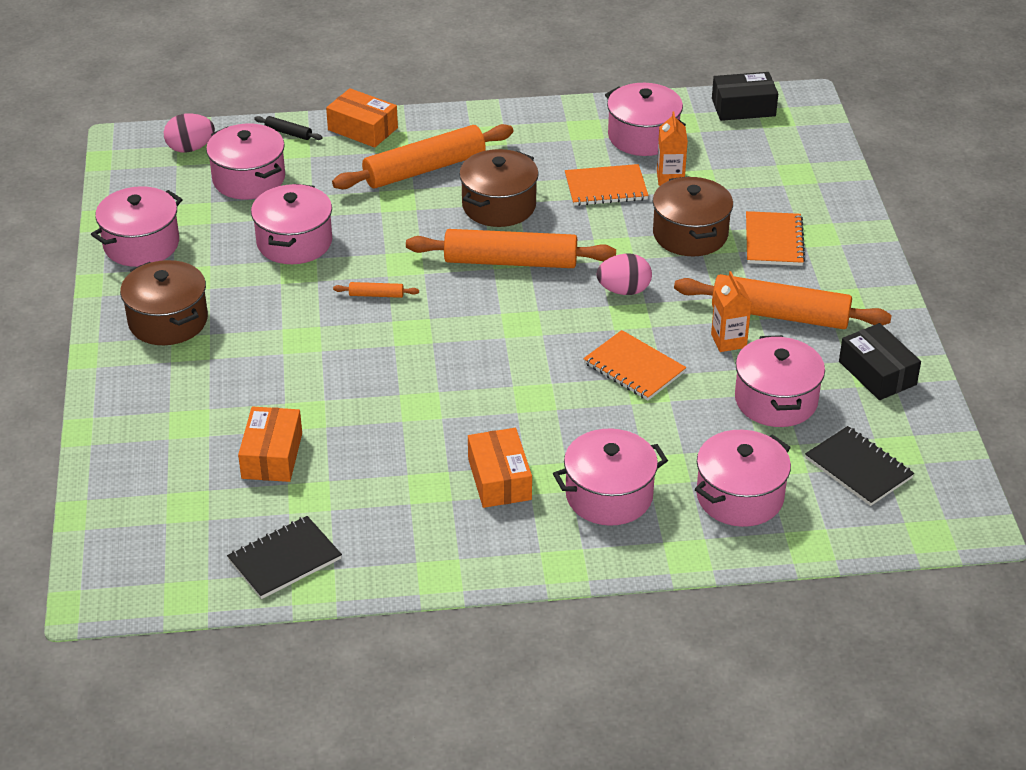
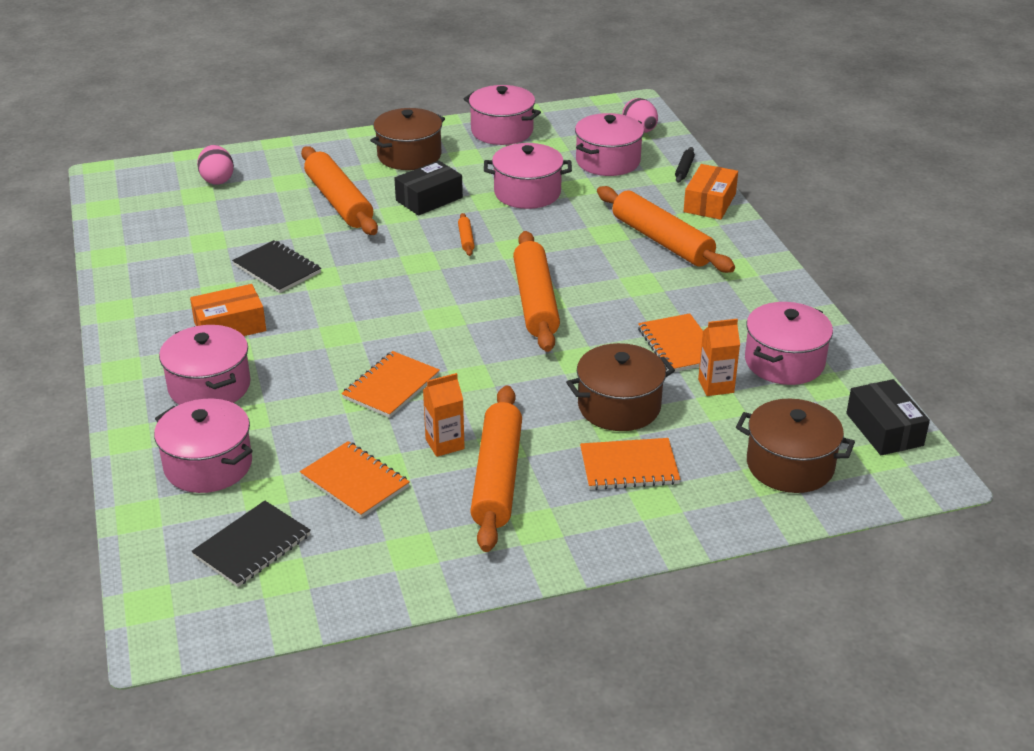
camera: 80 degrees right, 5 degrees down
(256, 384) = (339, 201): none -> orange rolling pin
(272, 456) = (254, 219): orange box -> none
(285, 560) = (138, 240): black notebook -> black notebook (277, 269)
(499, 206) = (621, 286): brown pot -> brown pot (790, 465)
(624, 290) = (510, 371): pink egg -> pink egg (217, 180)
(776, 400) = (355, 482): pink pot -> orange notebook
(877, 373) = (411, 556): black box -> black box (429, 199)

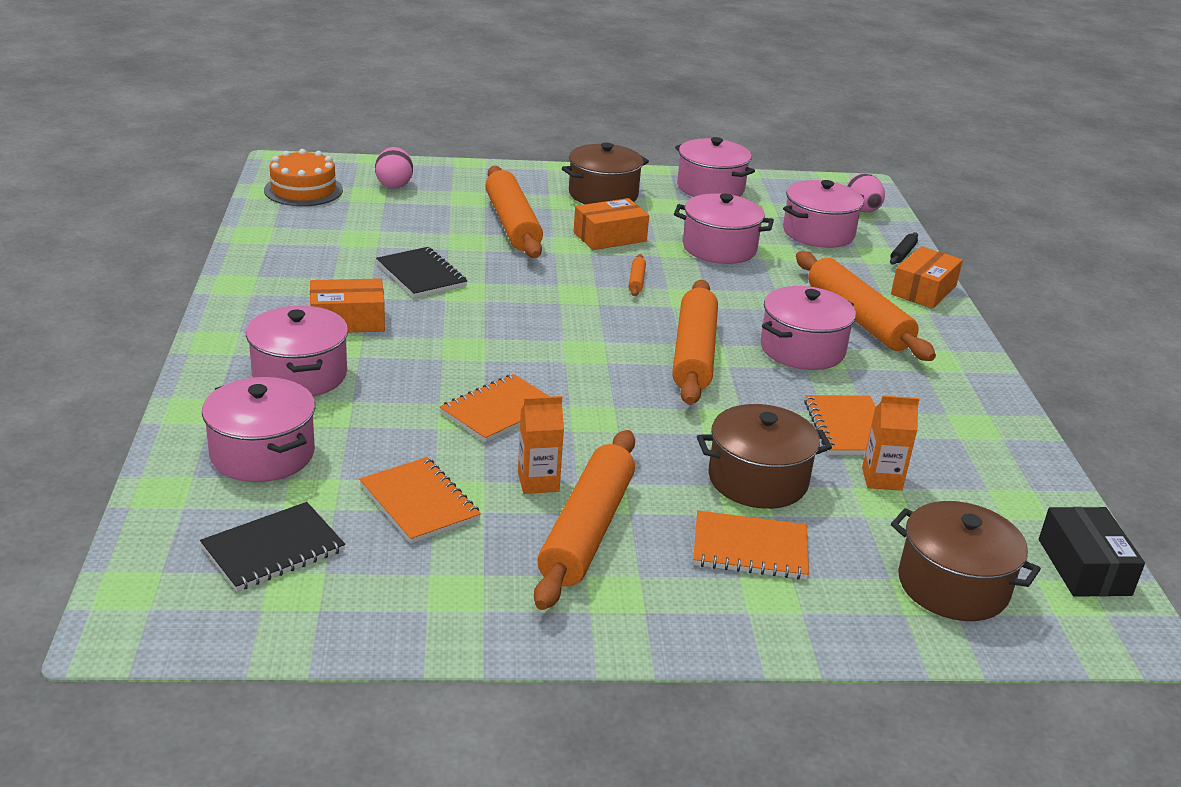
camera: 10 degrees right, 5 degrees down
(136, 200) = (303, 190): none -> orange cake
(429, 199) = (610, 237): black box -> orange box
(784, 362) = (972, 468): pink pot -> pink pot (802, 349)

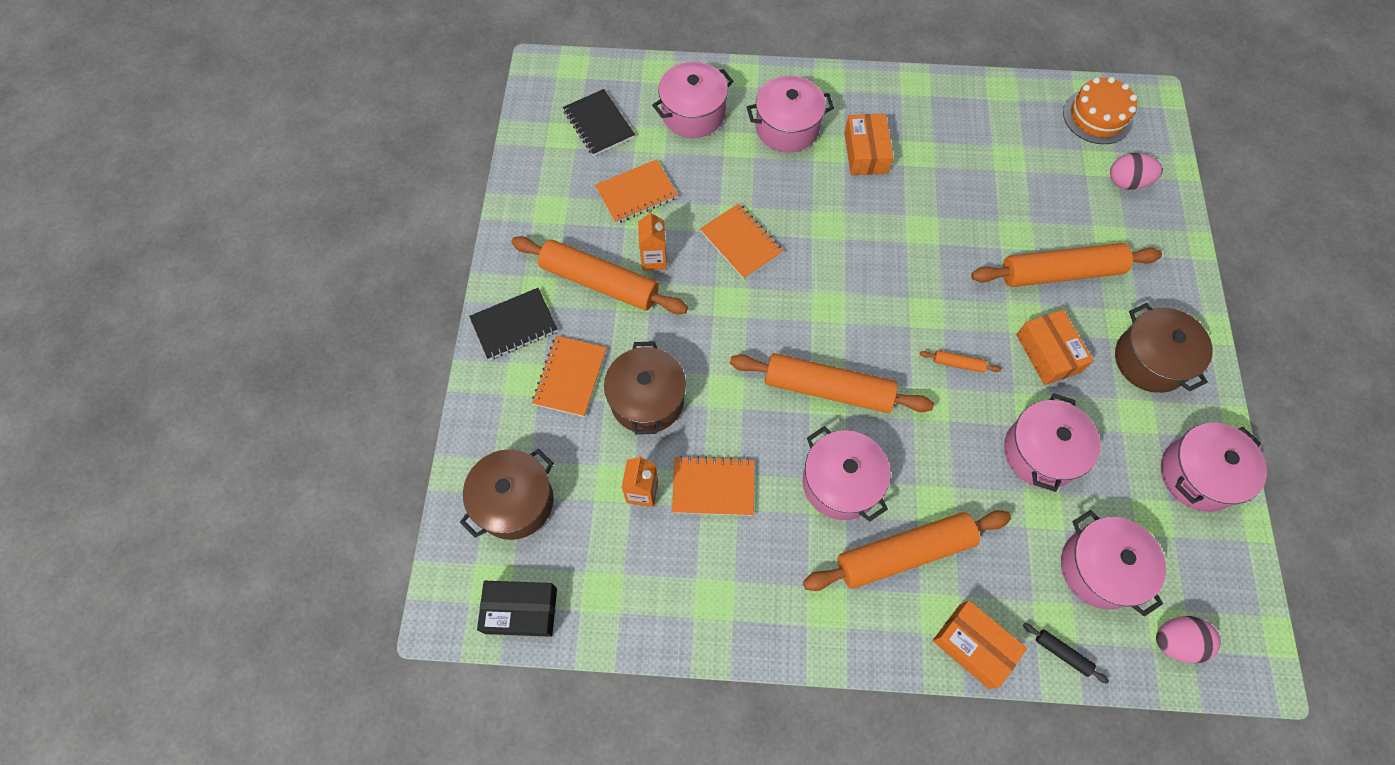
camera: 100 degrees right, 35 degrees up
(421, 275) = (946, 200): black notebook -> black notebook (514, 325)

